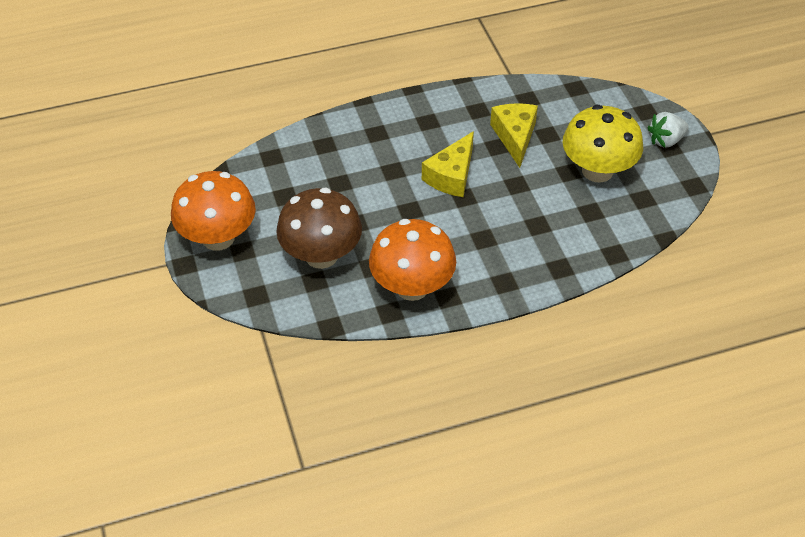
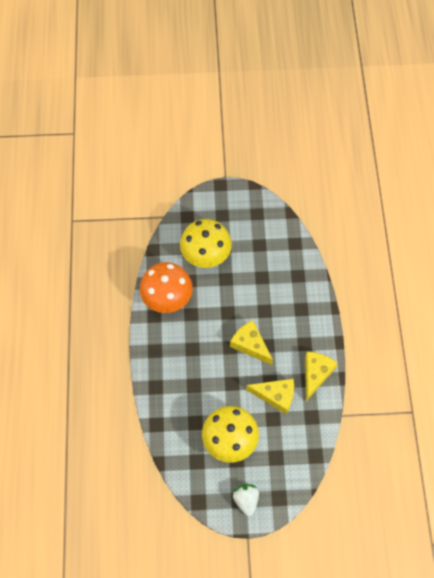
camera: 105 degrees right, 15 degrees up
(218, 237) = (235, 204): orange mushroom -> none
(321, 255) = (206, 255): brown mushroom -> yellow mushroom
(467, 103) = (316, 374): none -> yellow cheese

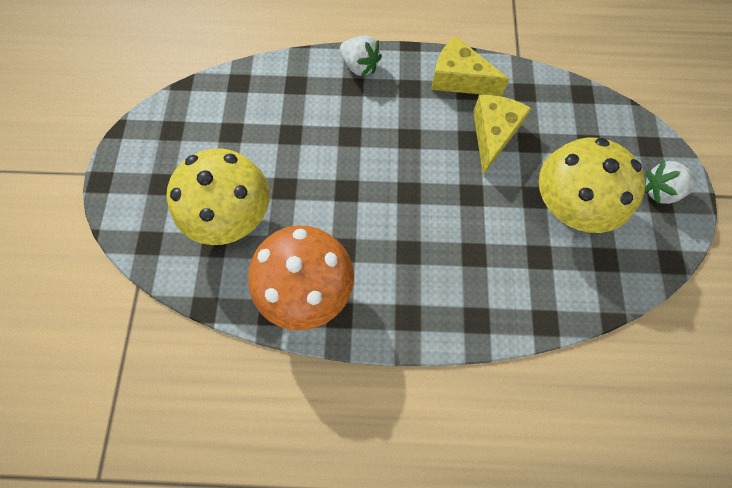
camera: 85 degrees left, 5 degrees up
(250, 345) = (407, 161): yellow cheese -> none
(317, 312) = (360, 66): none -> white strawberry

